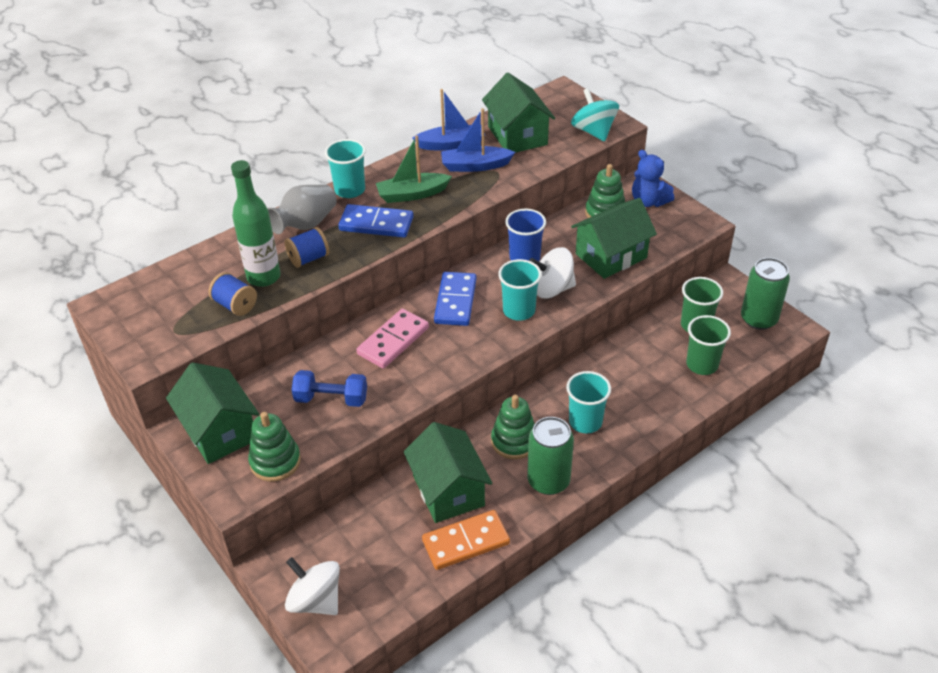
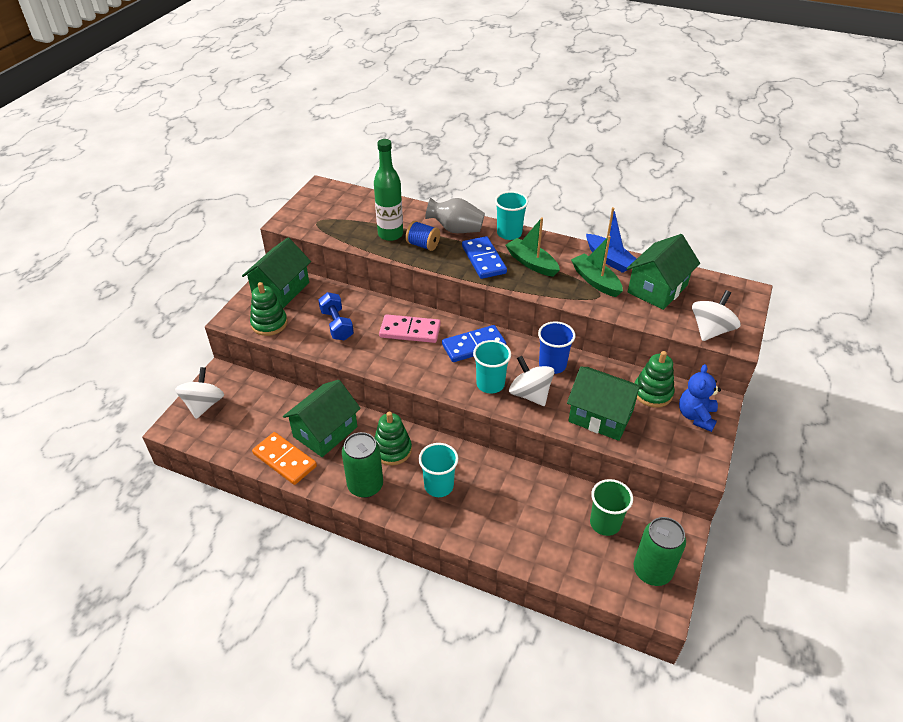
camera: 60 degrees right, 0 degrees up
(235, 305) = (356, 234): blue spool -> none
(475, 166) = (595, 281): blue boat -> green boat
(593, 131) = (710, 330): turquoise spinning top -> white spinning top
(702, 364) = (559, 544): green cup -> none

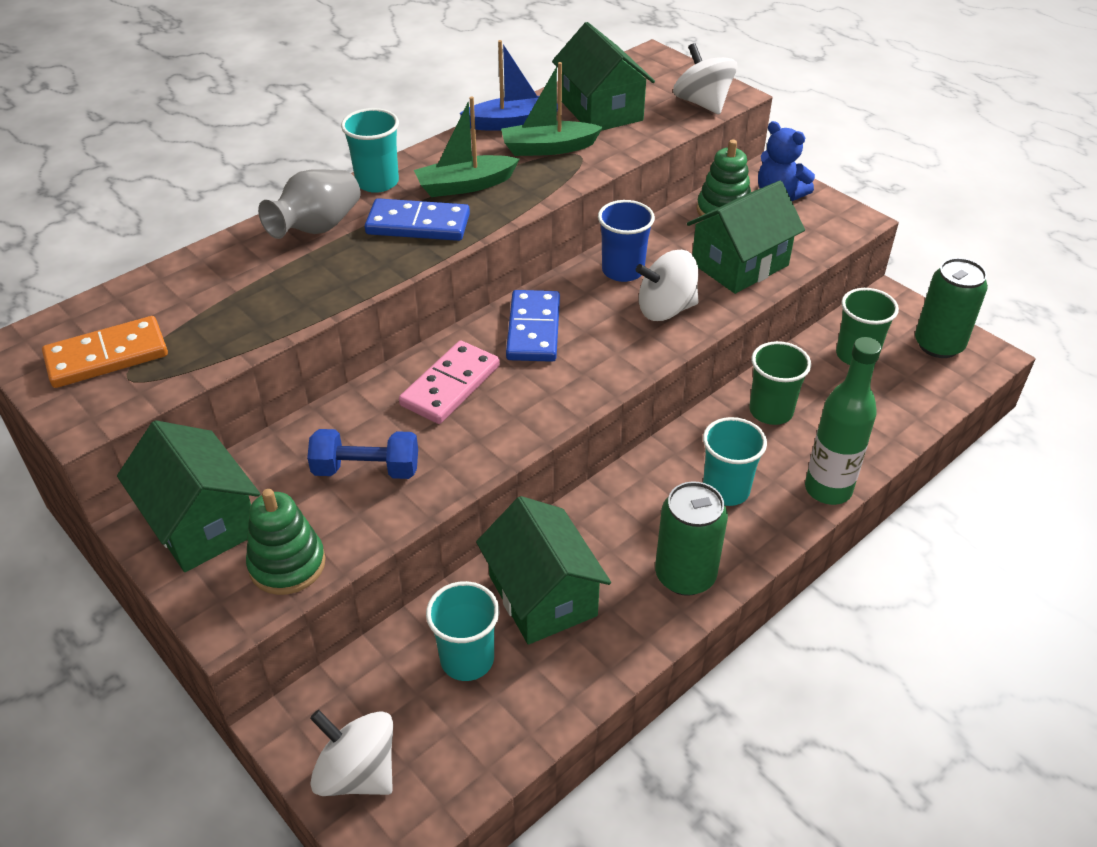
camera: 65 degrees left, 0 degrees up
(285, 460) = (575, 671): orange domino -> orange domino (107, 356)
(390, 234) = (260, 299): green bottle -> green bottle (828, 489)
(392, 450) = (629, 521): green stacking toy -> none
(423, 245) = (324, 272): blue spool -> none
(490, 384) = (623, 339): turquoise cup -> turquoise cup (467, 659)
(519, 490) = (771, 411): none -> green cup

